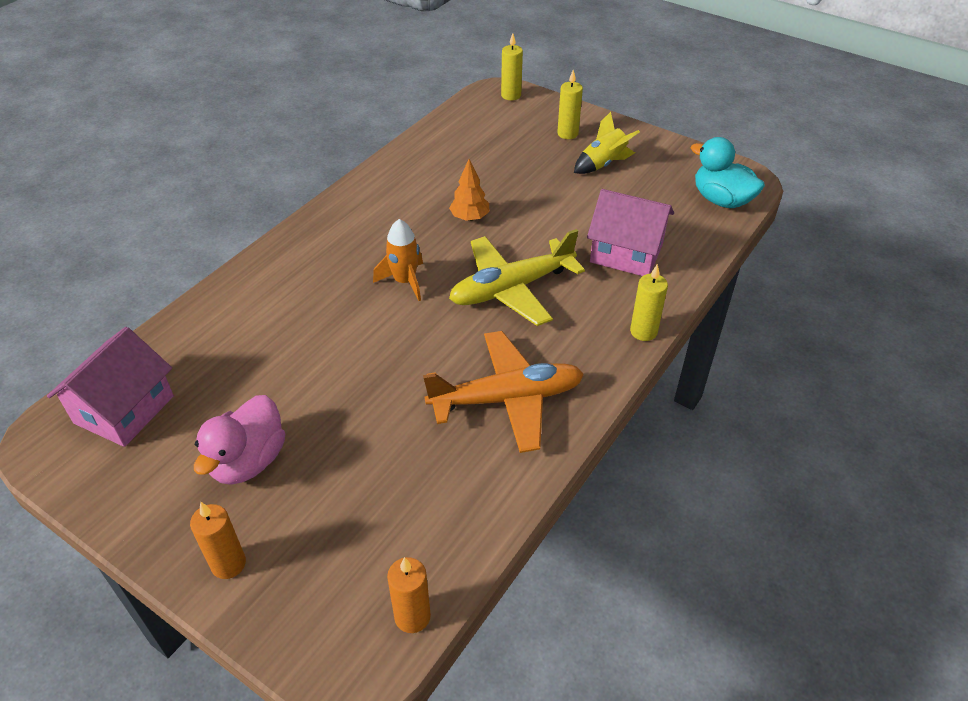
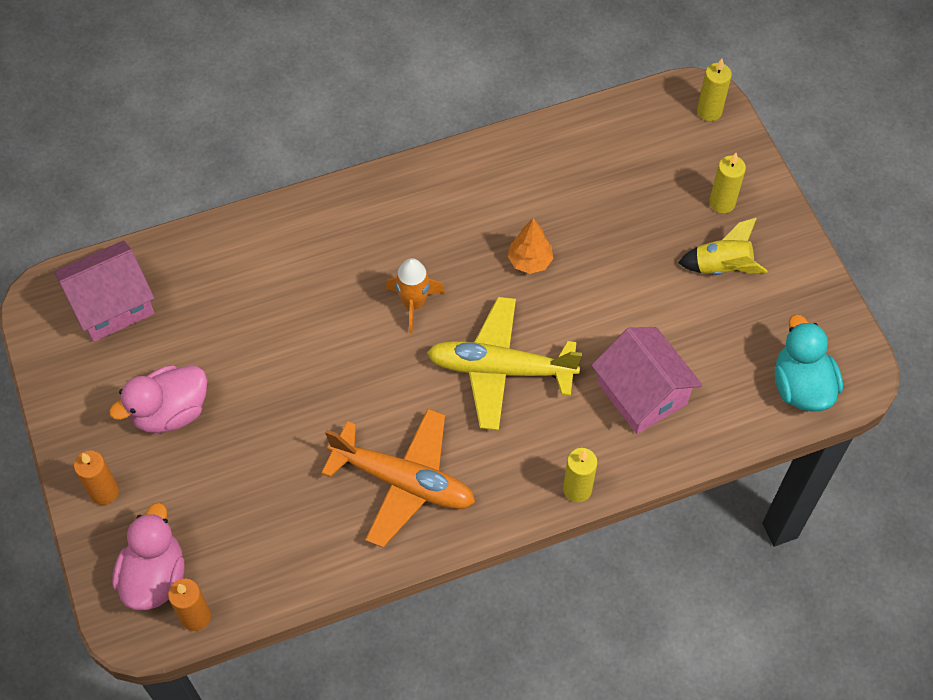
camera: 35 degrees right, 15 degrees up
(341, 607) = (155, 577): none -> pink duck

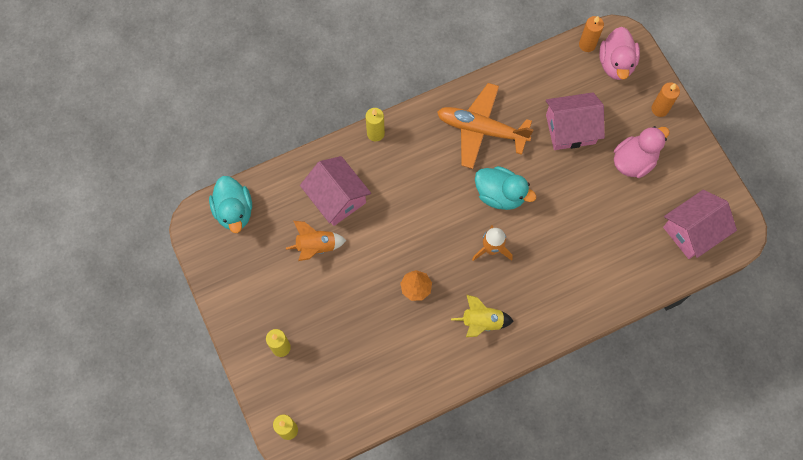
camera: 175 degrees right, 10 degrees up
(258, 470) = (570, 129): none -> pink house
(389, 378) = (500, 195): none -> turquoise duck
(500, 369) = (429, 207): yellow plane -> none
(674, 326) = (316, 247): none -> orange rocket
(721, 267) = (283, 295): yellow rocket -> yellow rocket (482, 322)

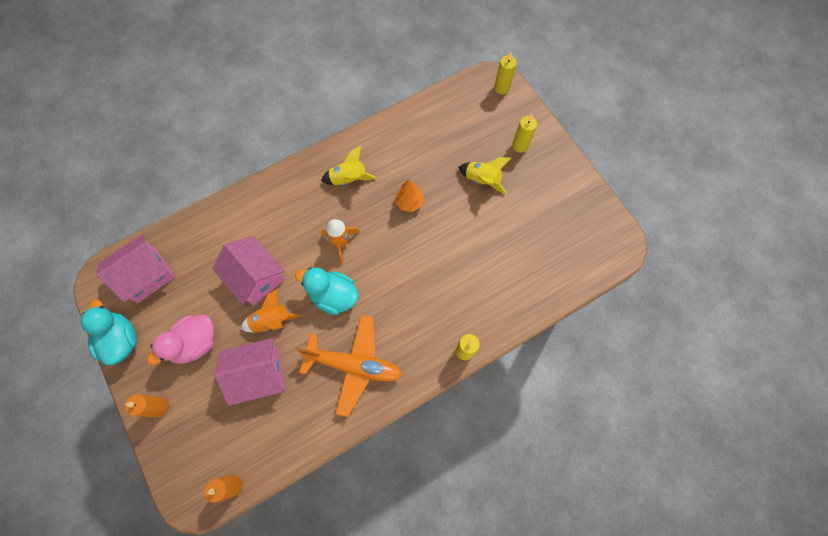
camera: 175 degrees right, 0 degrees up
(234, 211) = (589, 258): turquoise duck -> turquoise duck (121, 340)
(316, 247) = (505, 231): orange rocket -> orange rocket (271, 320)
(331, 308) = (482, 180): none -> yellow rocket
(337, 198) = (493, 279): pink house -> pink house (256, 277)
(616, 64) = (201, 461): pink duck -> none

